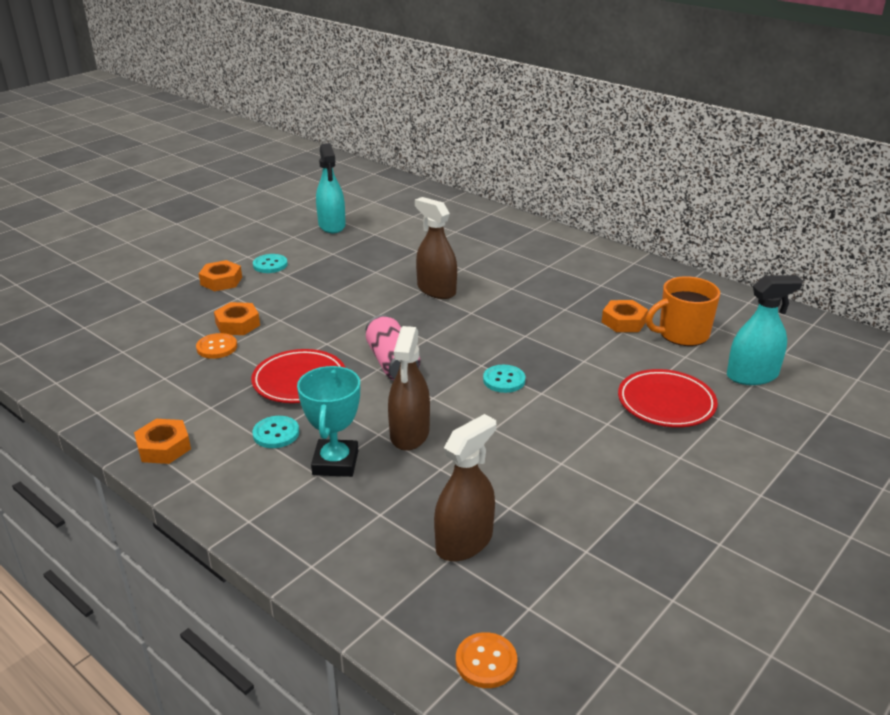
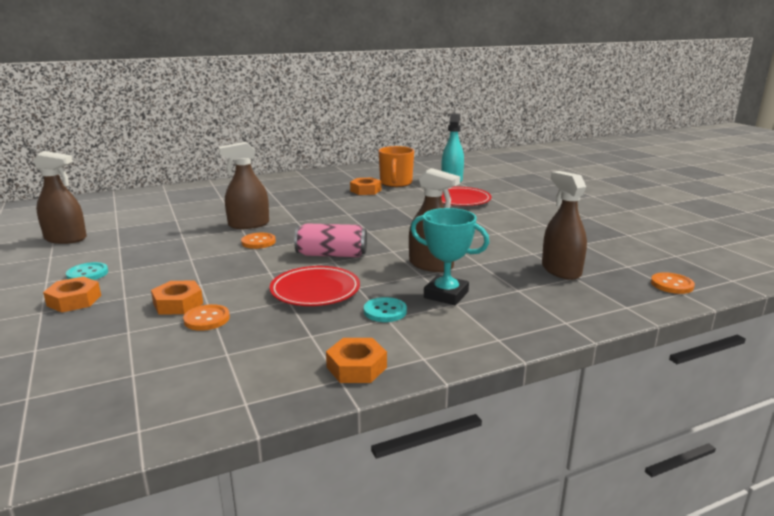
camera: 65 degrees left, 10 degrees down
(332, 225) = (65, 239): turquoise spray bottle -> brown spray bottle
(394, 312) = (258, 242): none -> orange button
(504, 380) = (395, 228): turquoise button -> none

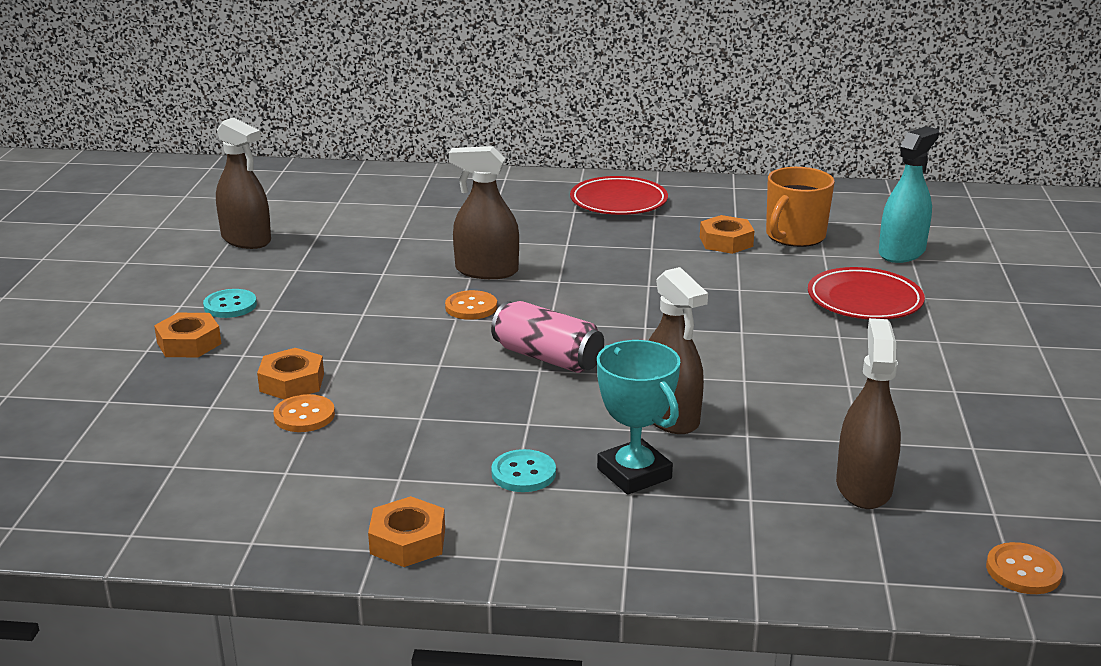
camera: 30 degrees right, 5 degrees up
(315, 291) = (467, 412): red plate -> red plate (618, 202)

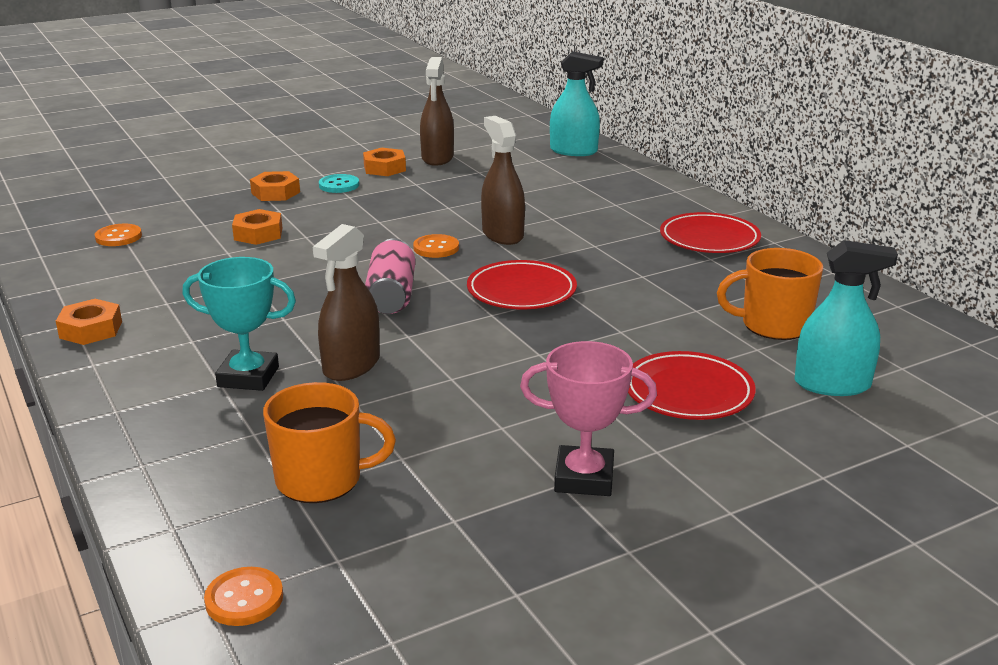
camera: 55 degrees right, 0 degrees up
(304, 416) = (219, 251): orange button -> orange button (118, 237)
(344, 182) = (573, 151): none -> turquoise spray bottle
(523, 473) = (211, 338): turquoise button -> none
(616, 301) = (521, 291): none -> red plate
(634, 473) = (248, 377): turquoise trophy -> turquoise trophy turned 75 degrees clockwise
(726, 242) = (707, 300): orange nut -> orange nut (384, 168)
(863, 487) = (321, 479): brown spray bottle -> orange mug
(954, 379) = (584, 478): none -> pink trophy

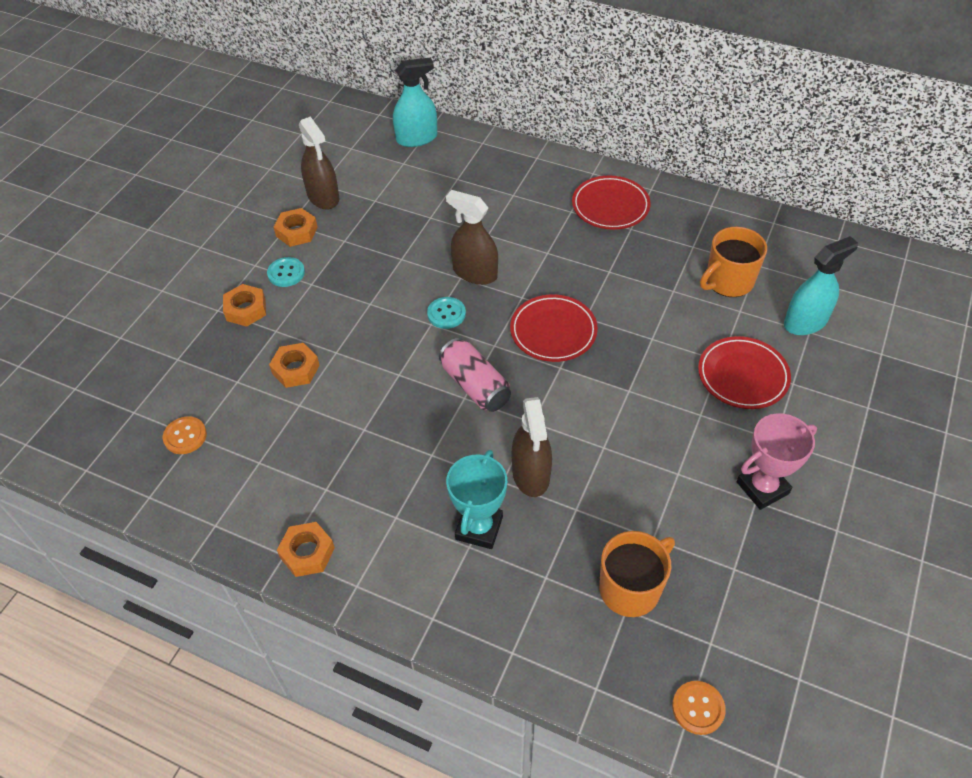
camera: 35 degrees left, 25 degrees up
(248, 377) = (479, 528): turquoise trophy -> turquoise trophy turned 45 degrees counterclockwise
(436, 248) = (446, 314): orange button -> turquoise button

